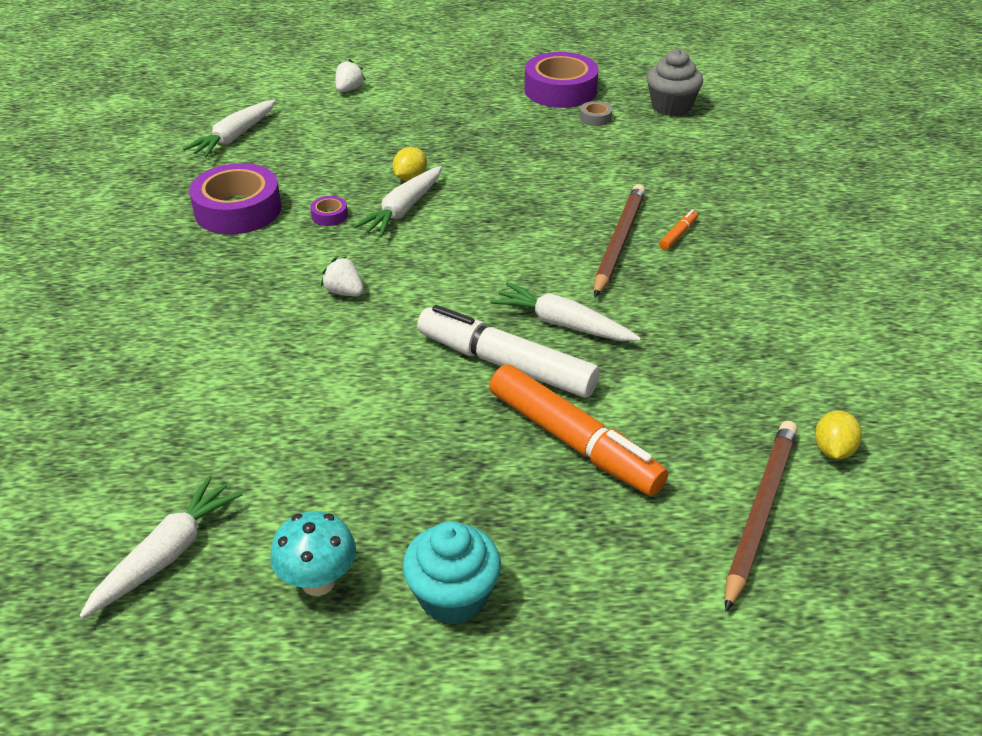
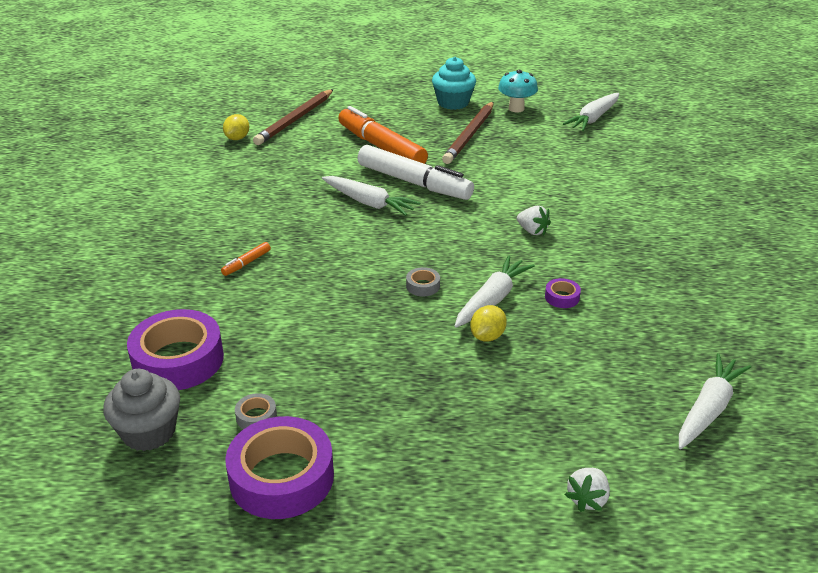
camera: 175 degrees left, 5 degrees down
(238, 210) = (653, 308): purple tape -> purple tape (178, 360)
(476, 220) = (423, 286): none -> grey tape
(619, 242) = (301, 259): brown pencil -> brown pencil (469, 135)

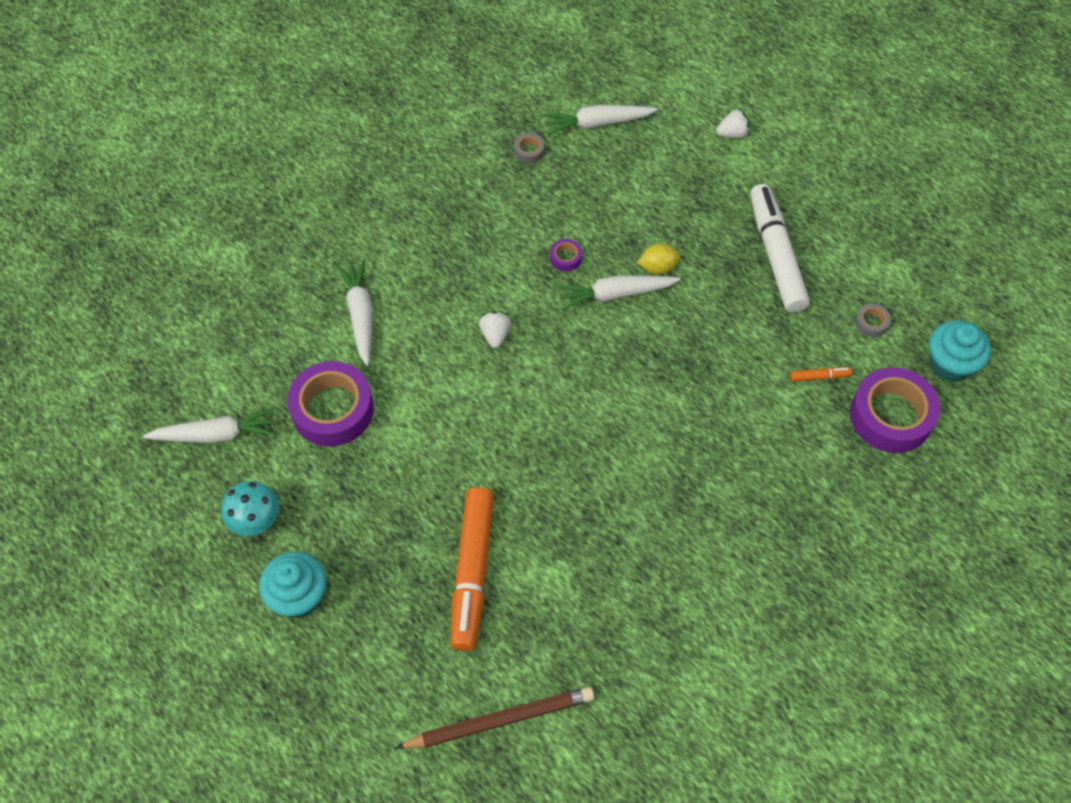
camera: 135 degrees left, 25 degrees up
(149, 432) = (950, 364): grey cupcake -> turquoise cupcake
(237, 138) = (598, 733): yellow lemon -> none
(246, 263) = (760, 488): orange marker -> orange marker (819, 377)
(281, 477) = (888, 268): purple tape -> purple tape (332, 409)
(369, 203) = (581, 486): white carrot -> white carrot (360, 315)
(414, 183) = (510, 481): white marker -> white marker (776, 254)
(423, 286) = (648, 347): grey tape -> grey tape (529, 151)
(469, 135) = (365, 515): brown pencil -> none

